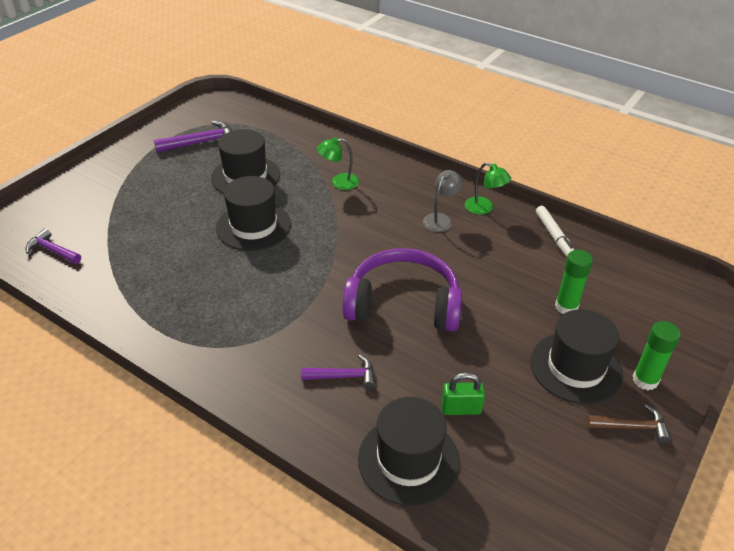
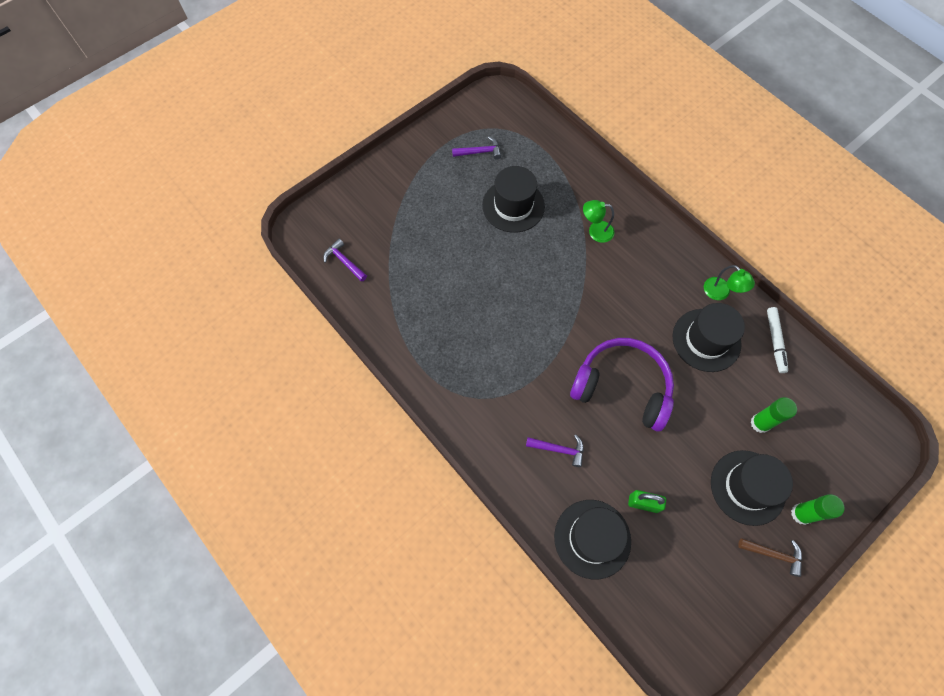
camera: 15 degrees right, 25 degrees up
(202, 142) = (480, 152): purple hammer -> purple hammer, size x0.66
(253, 226) = (511, 270): black hat -> black hat (706, 340)
(440, 219) = (677, 297): grey lamp -> none

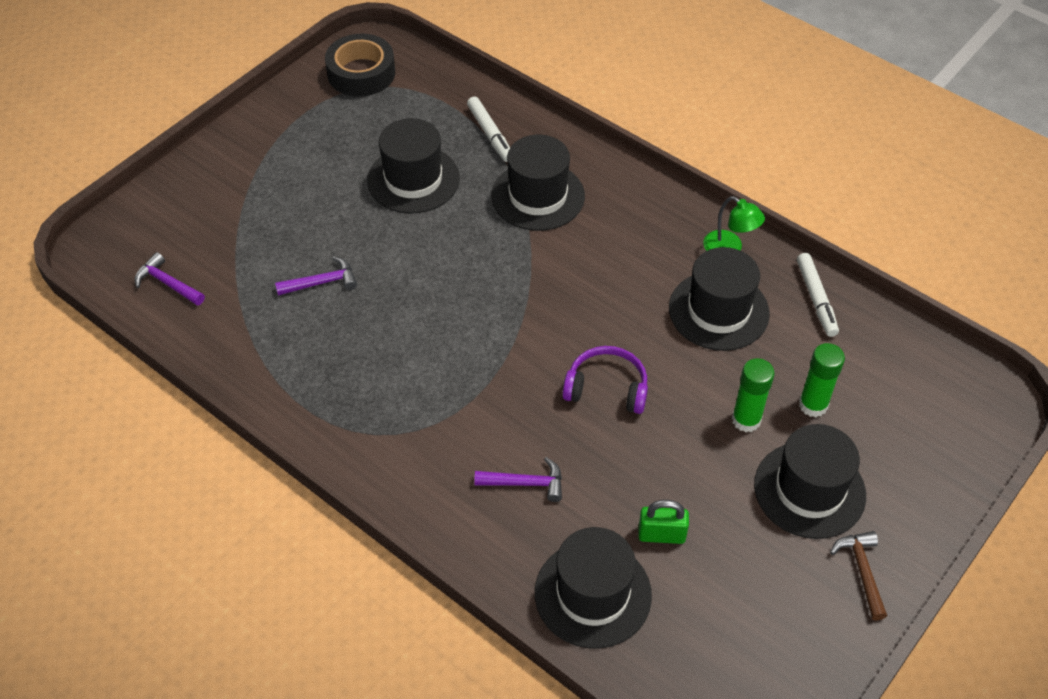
camera: 10 degrees left, 15 degrees down
(480, 152) = (355, 119): purple hammer -> purple hammer (322, 282)
(488, 116) = (361, 73): none -> black tape
(569, 177) = (490, 134): none -> white marker
(595, 231) = (538, 196): green lamp -> black hat
(622, 387) = (607, 388): purple headphones -> purple headphones, size x0.58
(773, 554) = (862, 571): brown hammer -> brown hammer turned 105 degrees counterclockwise
(801, 514) = (892, 512): green glue stick -> green glue stick (746, 420)

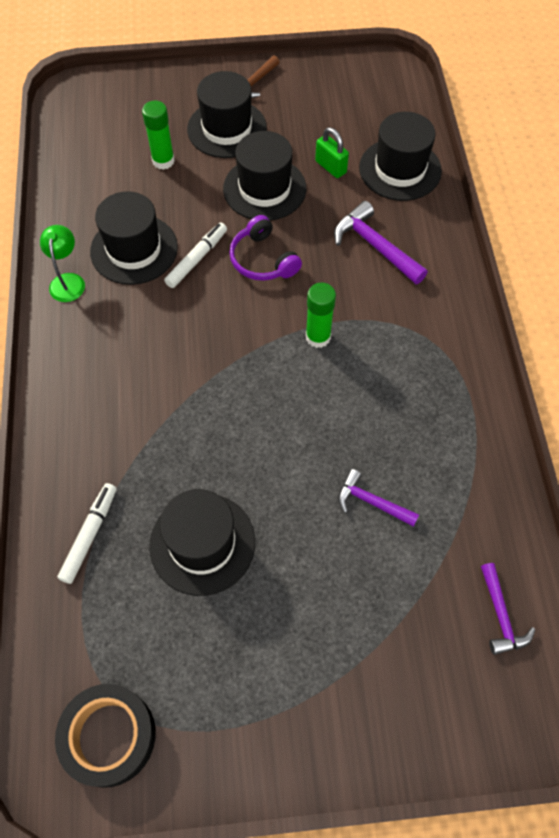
camera: 135 degrees left, 10 degrees up
(525, 483) = (375, 246): purple hammer -> purple hammer, size x1.52
(538, 196) = (130, 436): black hat -> black hat (264, 189)
(746, 420) = (209, 182): green glue stick -> green glue stick (318, 337)
(816, 299) = (70, 209): white marker -> white marker (197, 259)

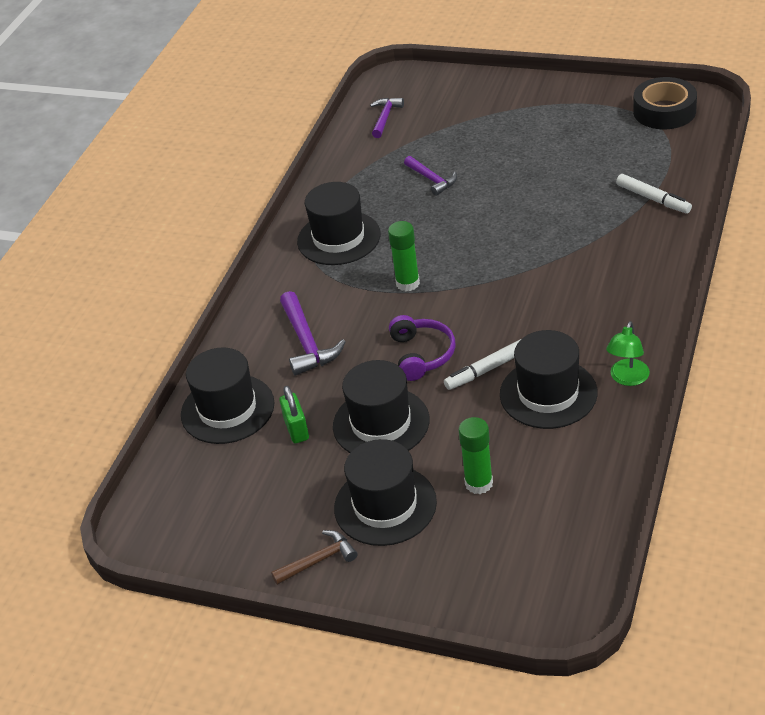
camera: 150 degrees left, 20 degrees down
(90, 535) = (653, 199): white marker -> white marker turned 90 degrees counterclockwise
(202, 543) = (568, 180): black hat -> black hat (339, 238)

